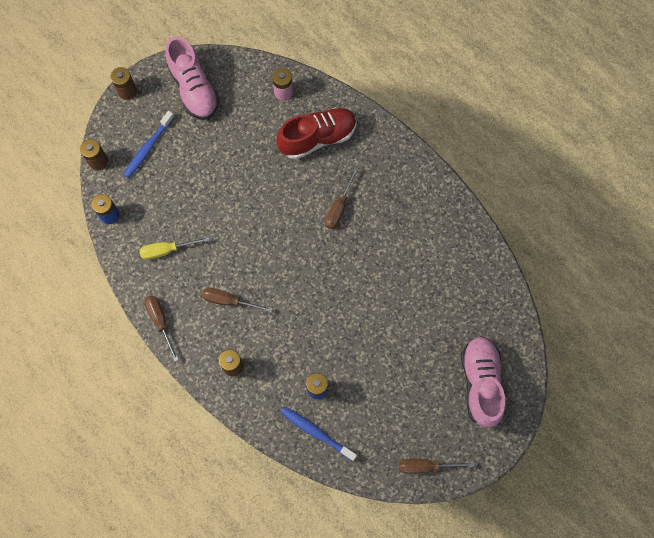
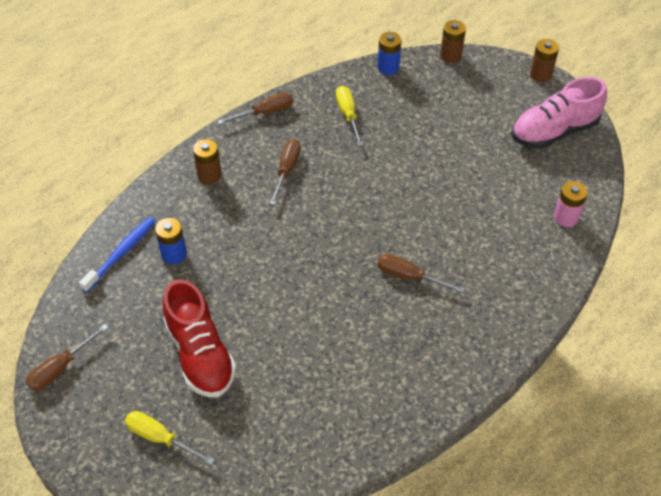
camera: 90 degrees right, 20 degrees down
(148, 148) = (471, 94): blue toothbrush -> none
(317, 138) = (505, 254): red shoe -> red shoe (200, 354)
(426, 466) = (61, 368): brown screwdriver -> brown screwdriver turned 135 degrees counterclockwise
(480, 383) = (160, 438): pink shoe -> yellow screwdriver

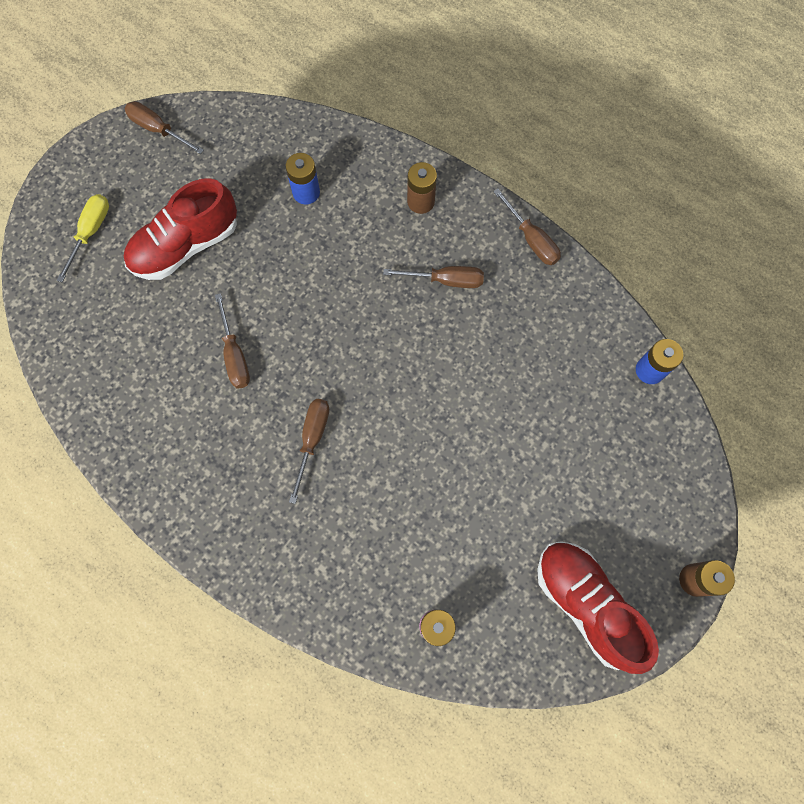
camera: 80 degrees right, 20 degrees up
(121, 253) = (299, 144): blue toothbrush -> none
(321, 325) = (235, 355): none -> brown screwdriver
(348, 115) = (551, 334): yellow screwdriver -> none
(450, 55) = (696, 449): brown battery -> none
(554, 131) = (586, 604): pink shoe -> red shoe

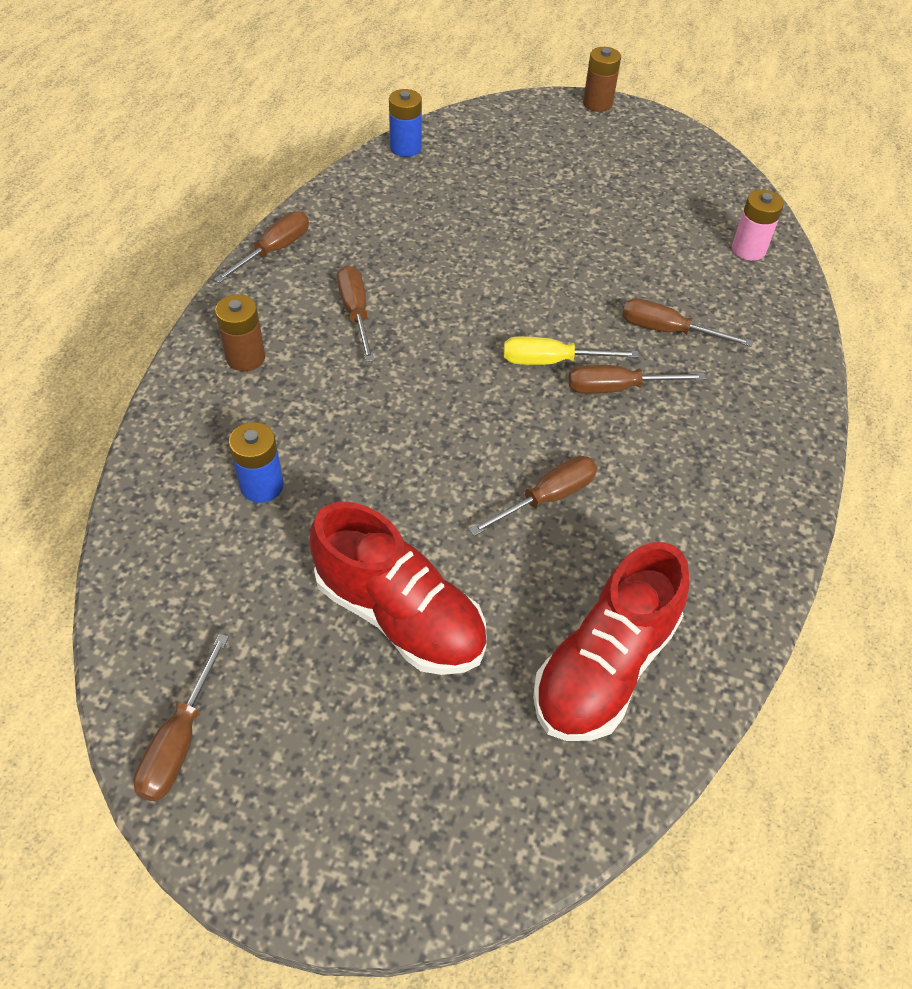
camera: 110 degrees left, 20 degrees down
(90, 233) = (422, 774): yellow screwdriver -> yellow screwdriver (552, 361)
(358, 505) = (668, 331): none -> brown screwdriver
(586, 604) = (660, 159): red shoe -> red shoe (604, 666)

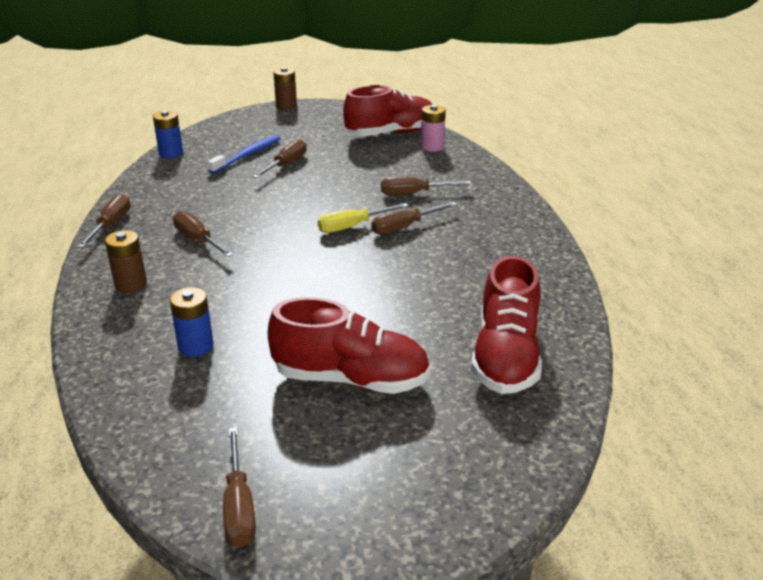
camera: 25 degrees left, 20 degrees down
(495, 182) = (247, 155): none -> blue toothbrush
(547, 498) = (403, 290): brown screwdriver -> brown screwdriver (286, 164)
(708, 203) = (391, 133): none -> red shoe

